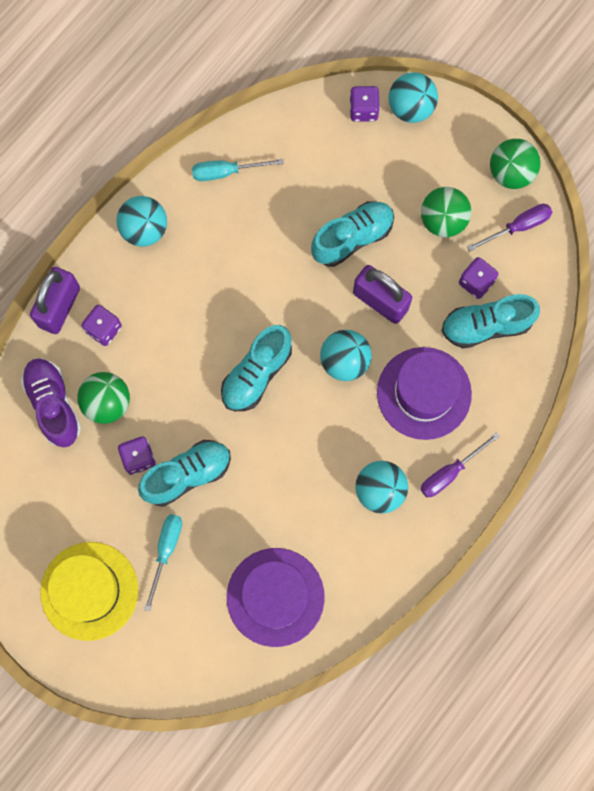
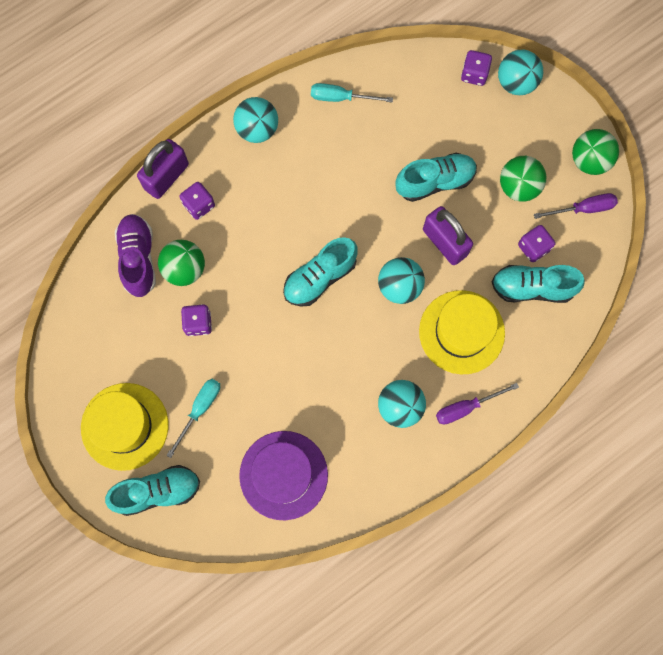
camera: 15 degrees right, 0 degrees up
(187, 475) = (236, 349): turquoise shoe -> turquoise shoe (157, 491)
(424, 393) = (461, 332): purple hat -> yellow hat

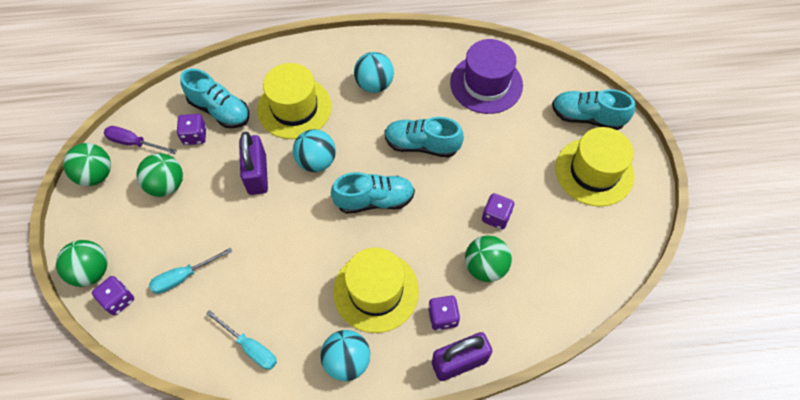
camera: 150 degrees left, 15 degrees down
(138, 258) = (523, 298): purple shoe -> none
(200, 409) = (527, 154): turquoise screwdriver -> turquoise screwdriver (183, 277)
(268, 196) = (376, 291): none -> yellow hat
(435, 181) = (227, 225): turquoise shoe -> turquoise shoe (421, 145)
(466, 407) = (328, 62): purple screwdriver -> none
(516, 82) = (91, 271): turquoise ball -> green ball

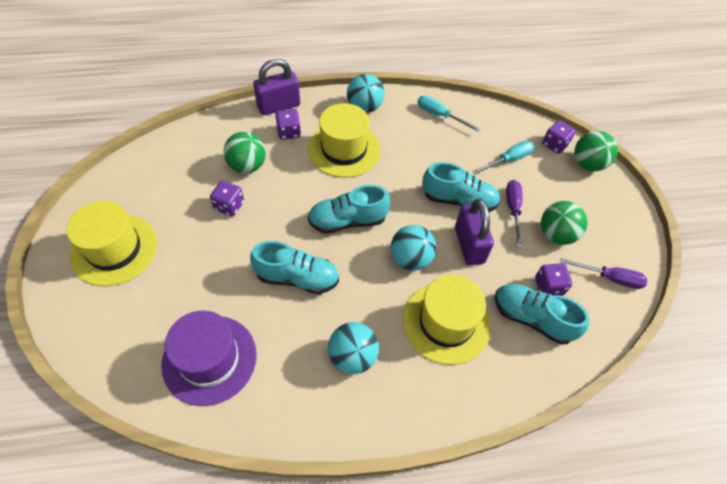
camera: 175 degrees right, 5 degrees down
(96, 175) = (630, 244): green ball -> none
(200, 213) = (513, 209): none -> purple screwdriver
(587, 117) = (96, 313): turquoise shoe -> turquoise shoe (459, 200)

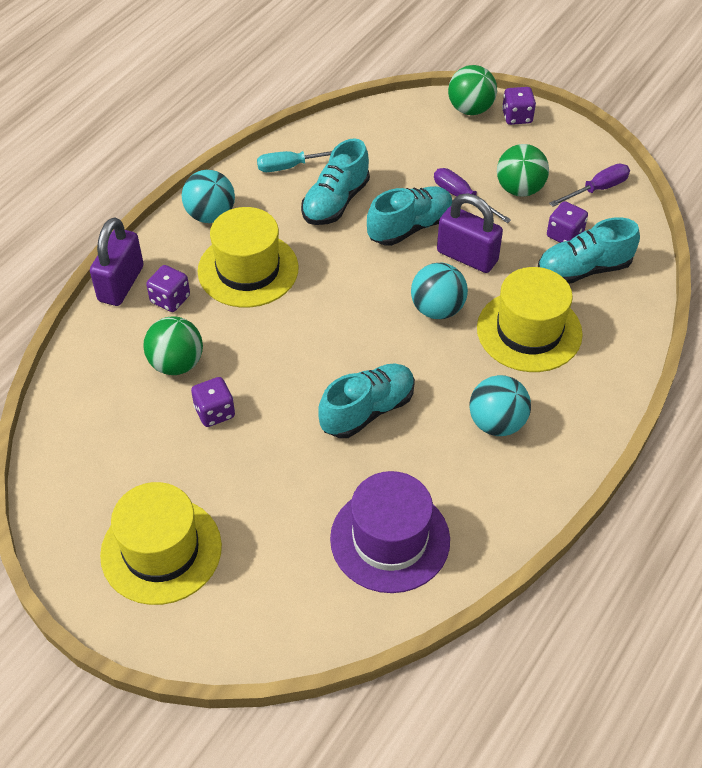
camera: 45 degrees left, 5 degrees down
(347, 221) = (342, 327): turquoise shoe -> turquoise shoe (335, 202)
(508, 160) = (404, 158): turquoise screwdriver -> none
(554, 144) = (424, 113): purple dice -> purple dice (517, 117)

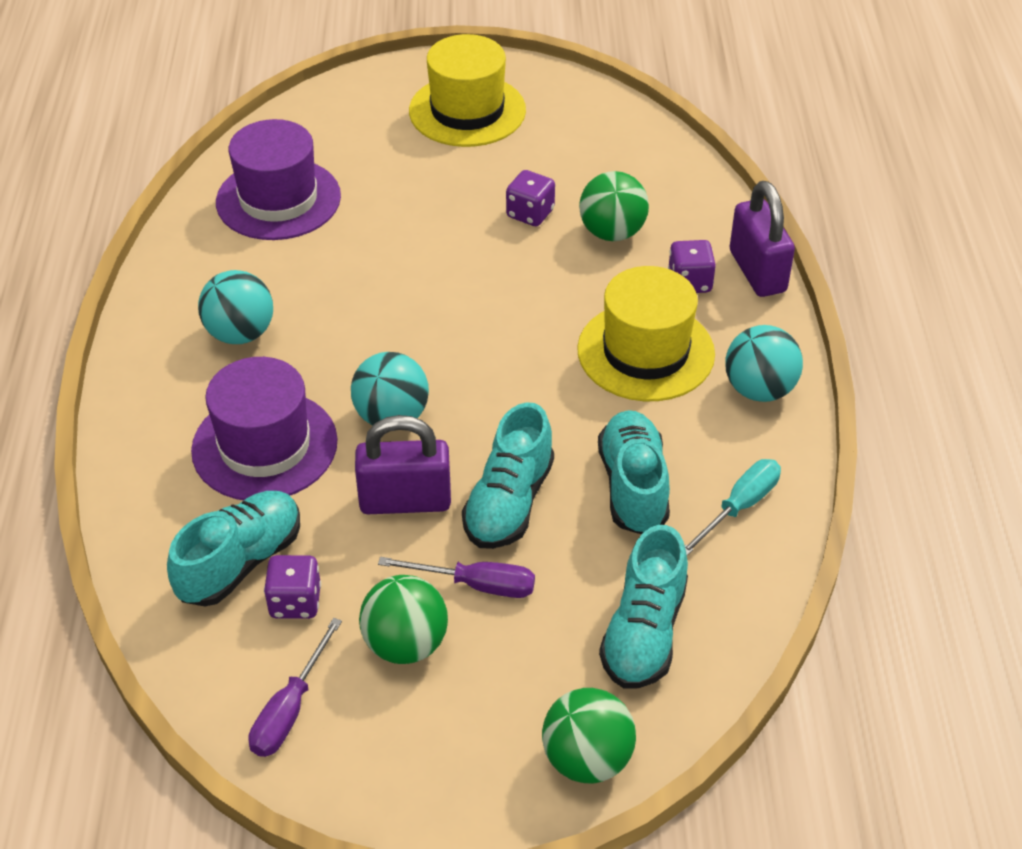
camera: 145 degrees right, 5 degrees down
(367, 410) = (384, 283): turquoise shoe -> turquoise shoe (644, 632)
(517, 117) = (502, 787): purple dice -> none
(529, 331) = (264, 446): yellow hat -> purple hat

